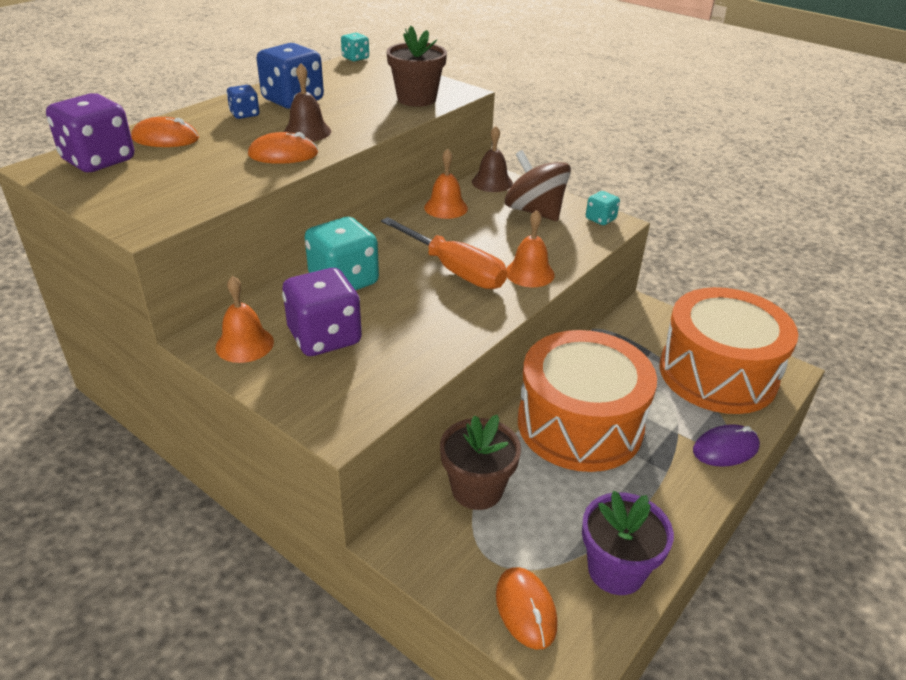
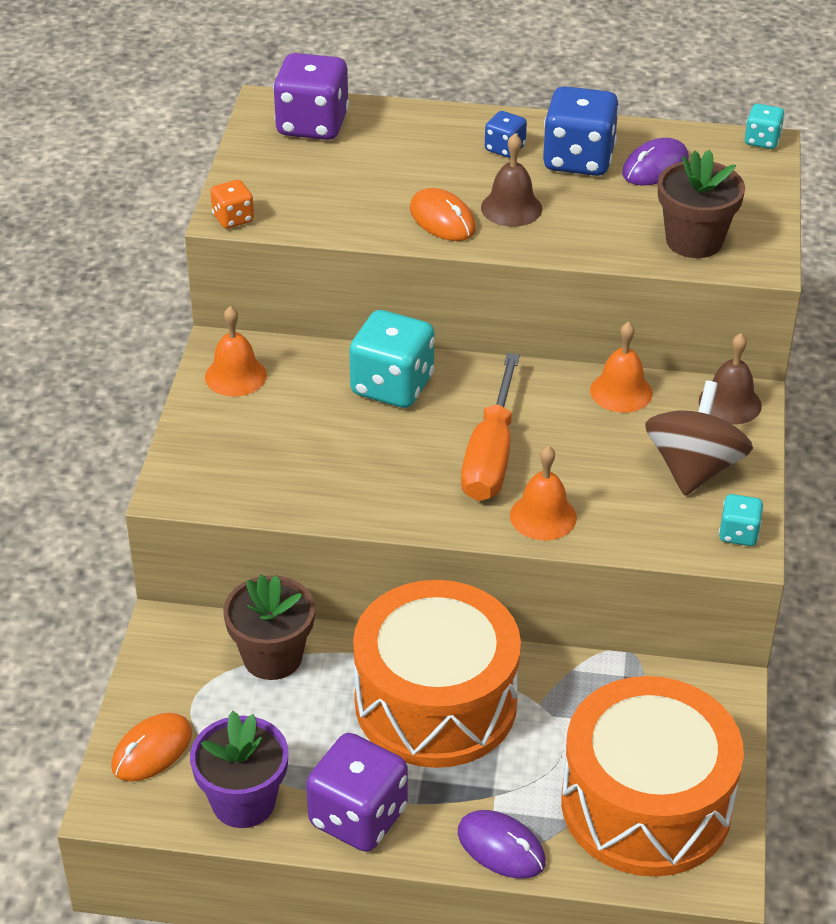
camera: 60 degrees right, 5 degrees up
(150, 225) = (233, 219): none -> orange dice
(165, 138) = (395, 134): orange mouse -> none
(325, 337) = (289, 419): purple dice -> purple dice (358, 817)
(334, 86) = (655, 167): none -> purple mouse

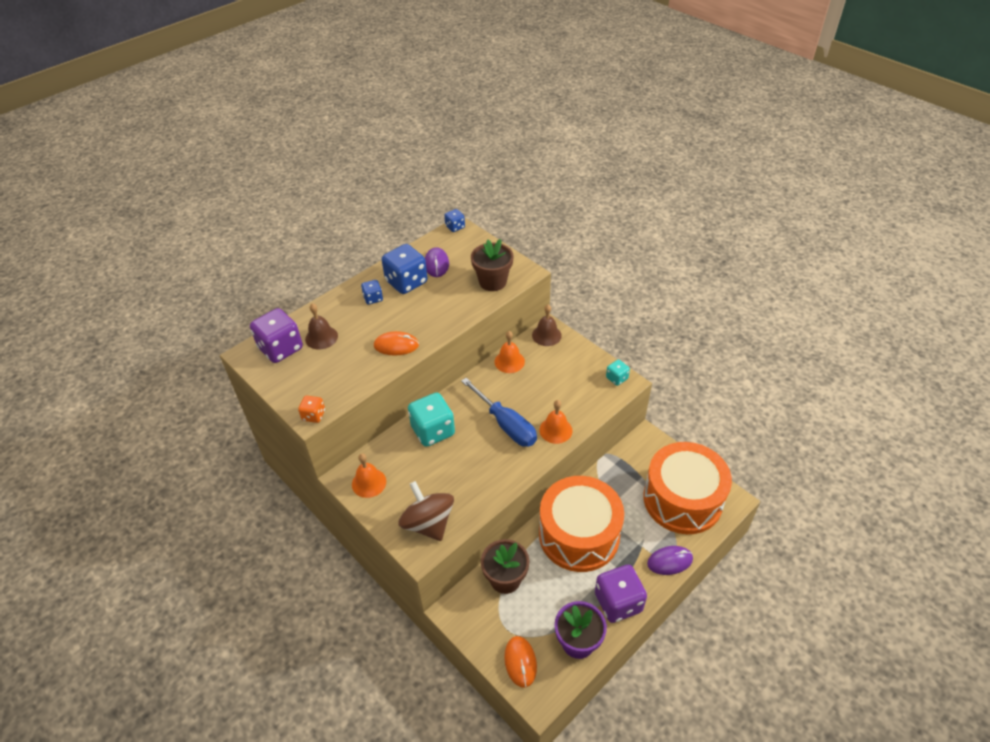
camera: 50 degrees left, 5 degrees up
(491, 455) = (506, 424): orange screwdriver -> blue screwdriver
(511, 208) = (413, 320): brown bell -> brown bell (321, 337)
(694, 468) = (571, 368): brown spinning top -> brown spinning top (428, 523)
(762, 140) = (455, 227): turquoise dice -> blue dice

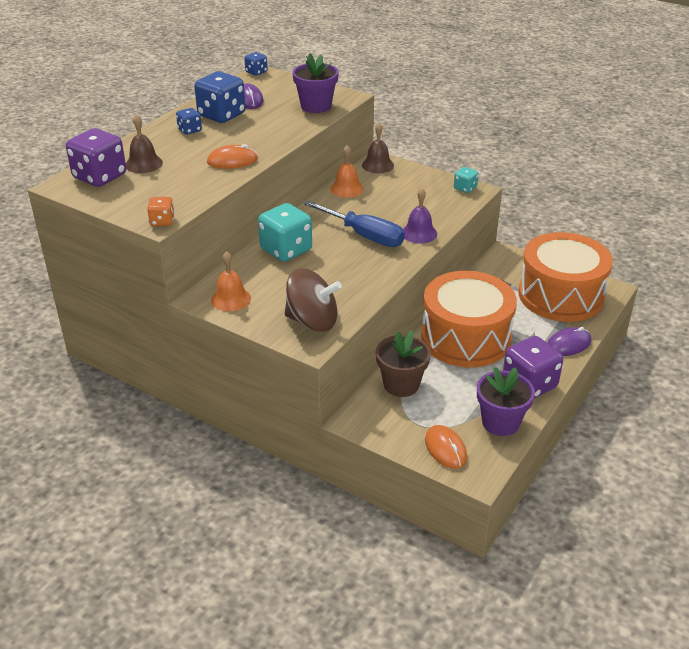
camera: 15 degrees left, 10 degrees down
(428, 523) = (312, 321): brown spinning top -> brown spinning top turned 150 degrees clockwise
(492, 282) = (316, 106): brown flower pot -> purple flower pot
(555, 430) = (419, 233): orange bell -> purple bell

